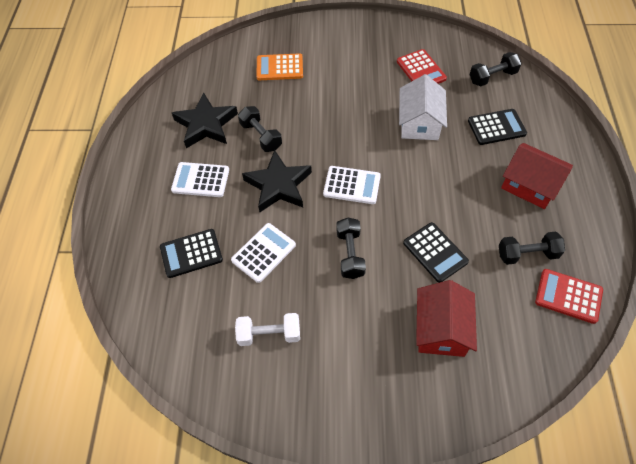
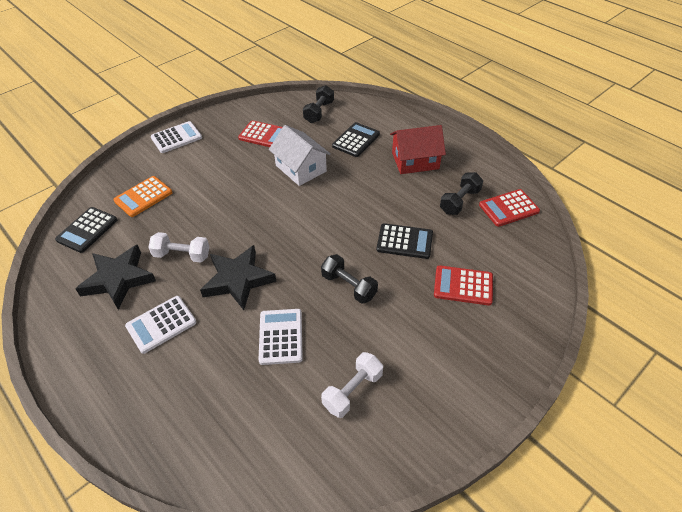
camera: 45 degrees left, 10 degrees down
(191, 253) = (216, 387): black calculator -> black calculator (87, 230)
(261, 136) = (182, 255): black dumbbell -> white dumbbell
(352, 185) = (297, 240): white calculator -> white calculator (176, 138)
(441, 329) = (463, 286): red house -> red calculator

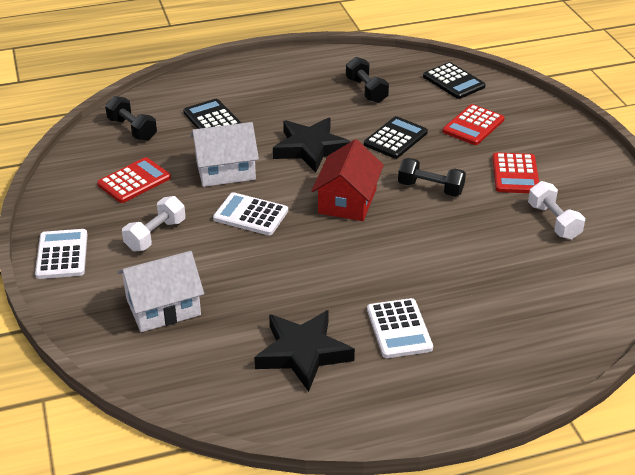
camera: 65 degrees left, 10 degrees down
(87, 230) = (187, 370): black calculator -> black calculator (453, 81)
(143, 197) = (163, 307): orange calculator -> white house
(182, 255) = (300, 293): white dumbbell -> white dumbbell (155, 235)
(238, 280) = (371, 258): black star -> black star (310, 149)
(281, 336) = (467, 248): white calculator -> white calculator (250, 215)
(349, 286) = (430, 188): black dumbbell -> black dumbbell turned 45 degrees clockwise
(415, 161) = (284, 95): red house -> red house (347, 201)
(508, 208) = (397, 69): red calculator -> red calculator (515, 174)

